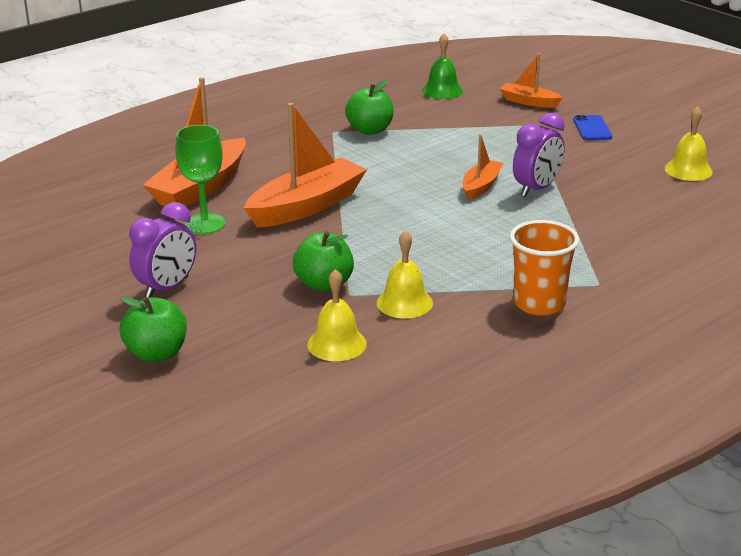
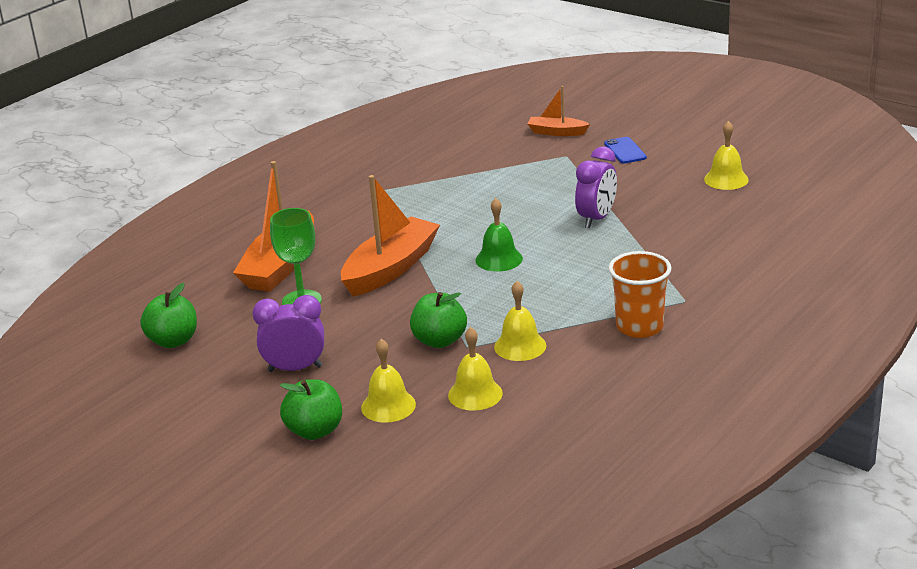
camera: 10 degrees left, 0 degrees up
(167, 288) = (295, 369): purple clock -> purple clock turned 120 degrees counterclockwise
(242, 341) = (388, 406): none -> yellow bell
(370, 130) = (418, 183): green apple -> green apple (173, 341)
(442, 90) = (470, 132): green bell -> green bell (499, 259)
(481, 186) = (544, 224): orange boat -> none

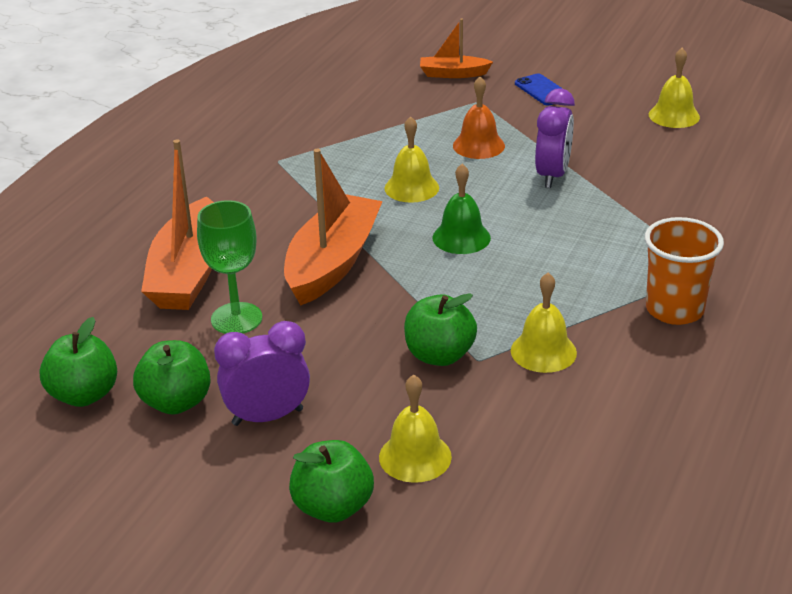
camera: 15 degrees left, 5 degrees up
(235, 352) = (176, 402): none -> green apple
(475, 394) = (519, 425): yellow bell -> yellow bell (411, 188)
(548, 191) = (478, 145): none -> orange bell

